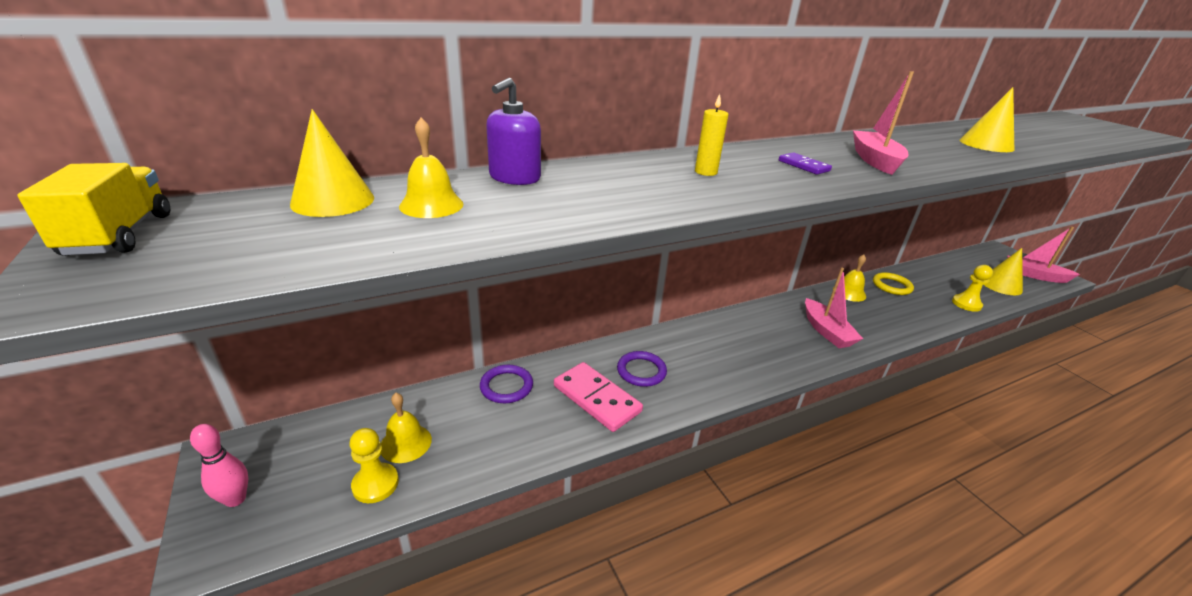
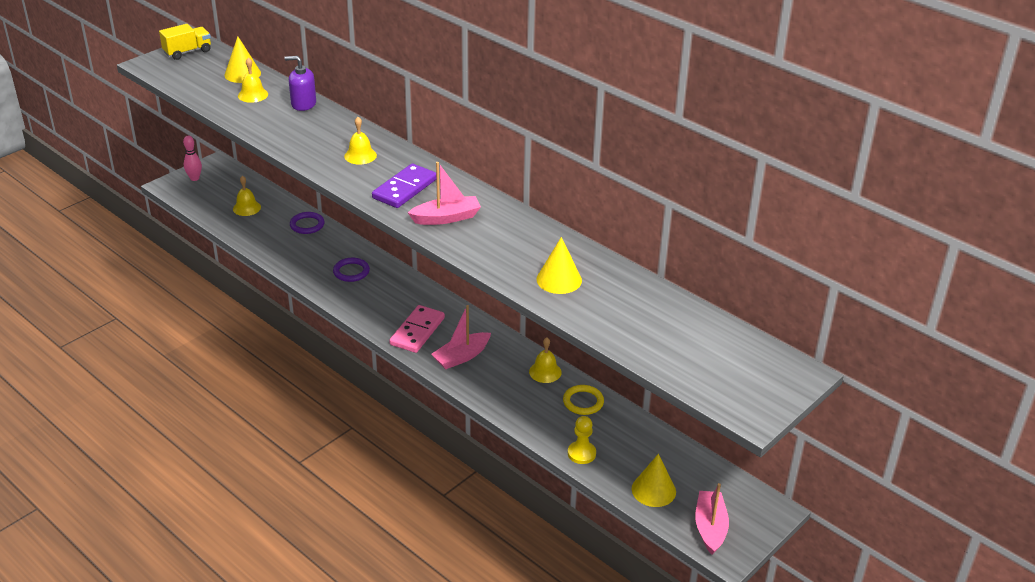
camera: 70 degrees right, 5 degrees up
(375, 484) = (217, 209): yellow pawn -> none
(597, 398) = (313, 259): pink domino -> pink domino (417, 331)
(705, 172) = (360, 155): yellow candle -> yellow bell
(803, 166) = (405, 189): purple domino -> purple domino, size x1.96

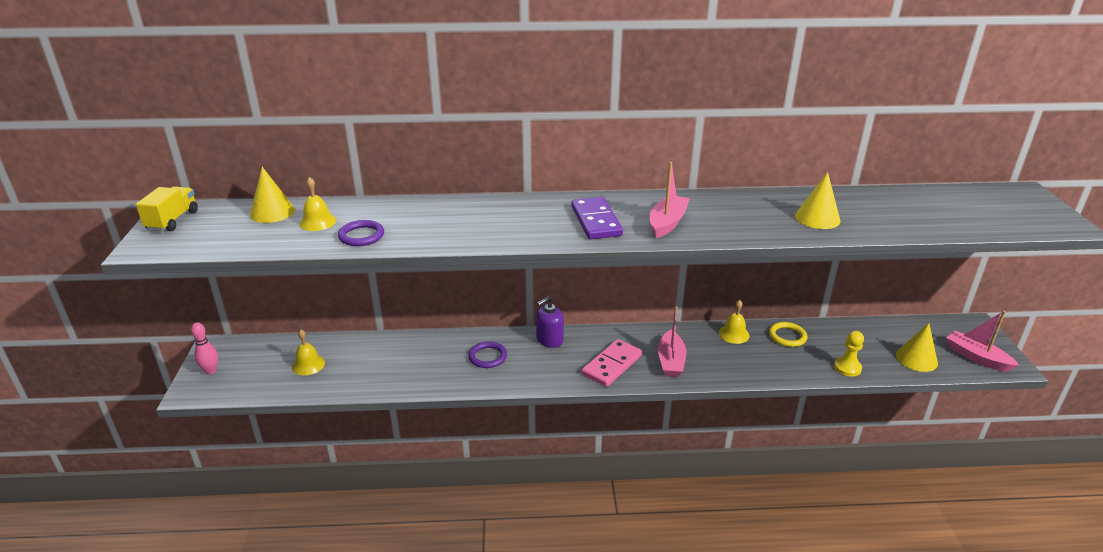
camera: 45 degrees left, 5 degrees down
(303, 104) = (382, 207): purple soap dispenser -> purple soap dispenser (549, 340)
(307, 225) = (388, 346): purple ring -> purple ring (361, 236)
(360, 155) = (512, 218): yellow bell -> none
(417, 331) = (612, 365): pink domino -> pink domino turned 60 degrees clockwise

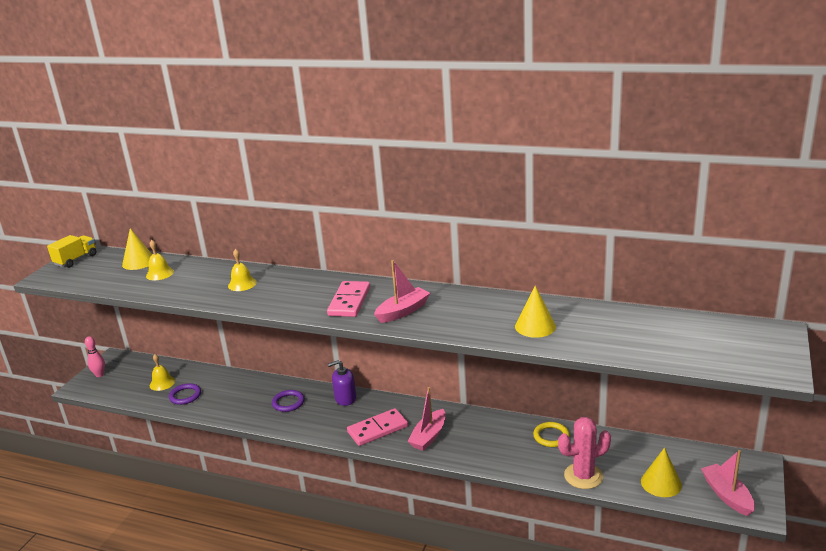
camera: 25 degrees right, 5 degrees down
(361, 236) = (177, 288): purple ring -> purple ring (185, 396)
(596, 221) = (349, 301): purple domino -> pink domino
(734, 334) = (503, 424): yellow bell -> yellow bell (242, 284)
(847, 368) = (583, 476): yellow pawn -> pink cactus

